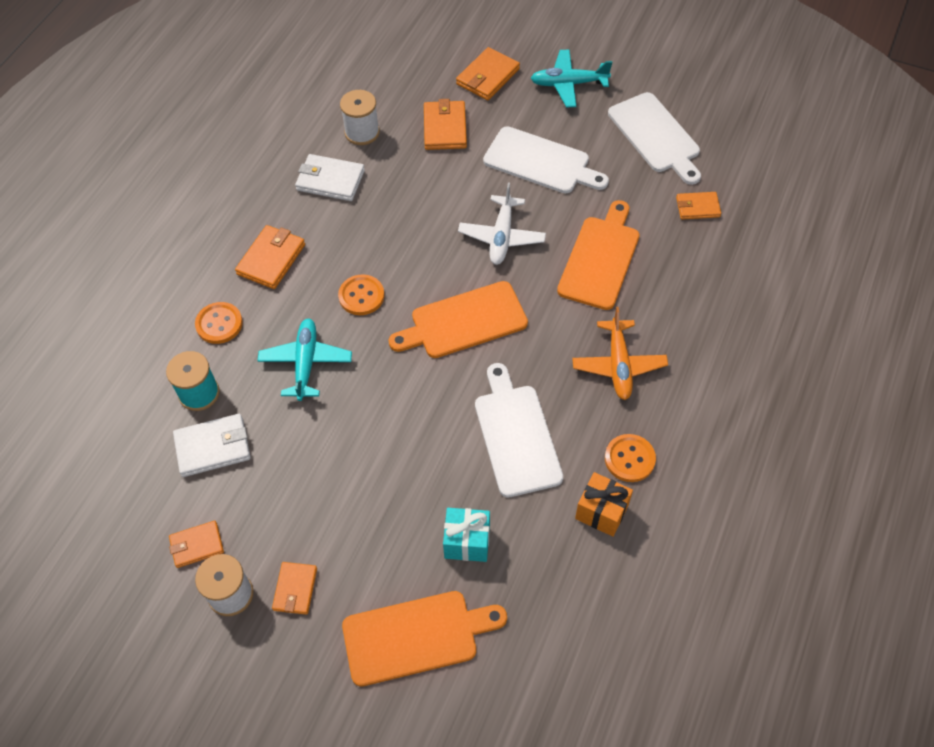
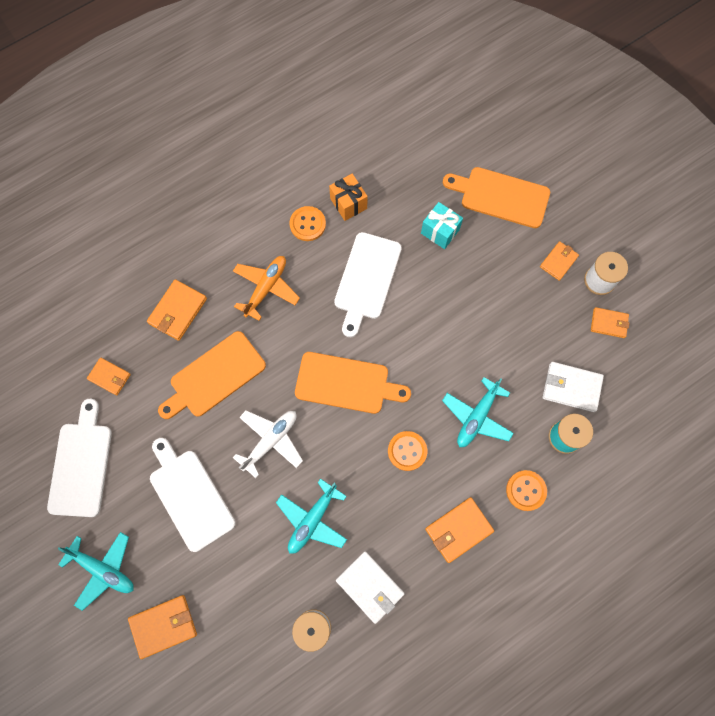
camera: 150 degrees left, 15 degrees up
(416, 199) = (312, 520): none -> turquoise plane
(445, 128) = (240, 586): orange wallet -> orange wallet (177, 311)

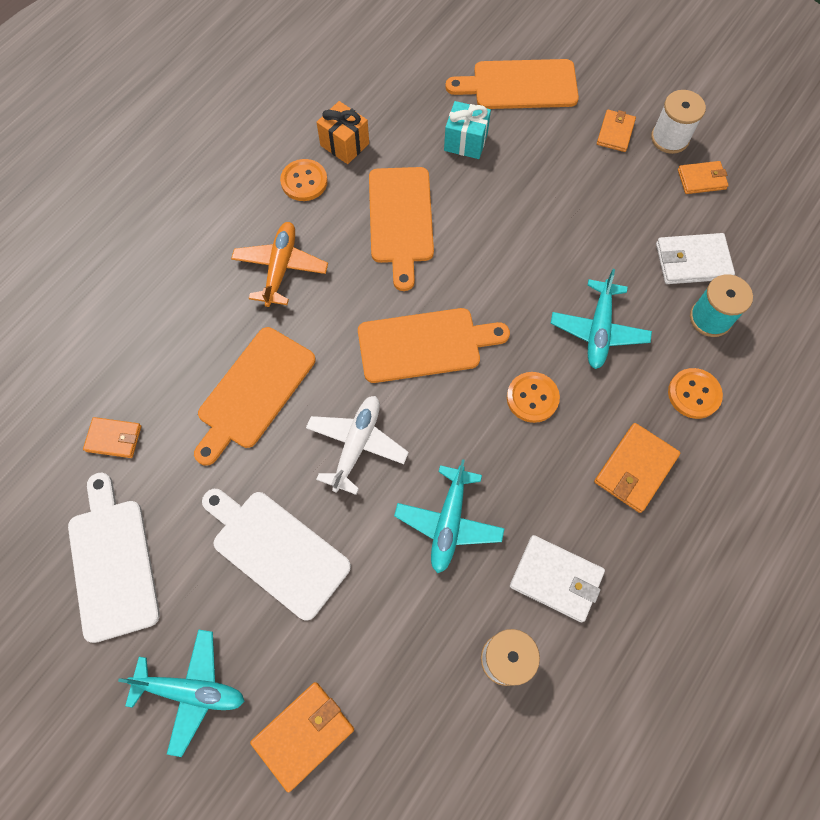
camera: 20 degrees left, 5 degrees down
(177, 311) = (177, 330): orange wallet -> none
(366, 279) = (400, 220): white cutting board -> orange cutting board

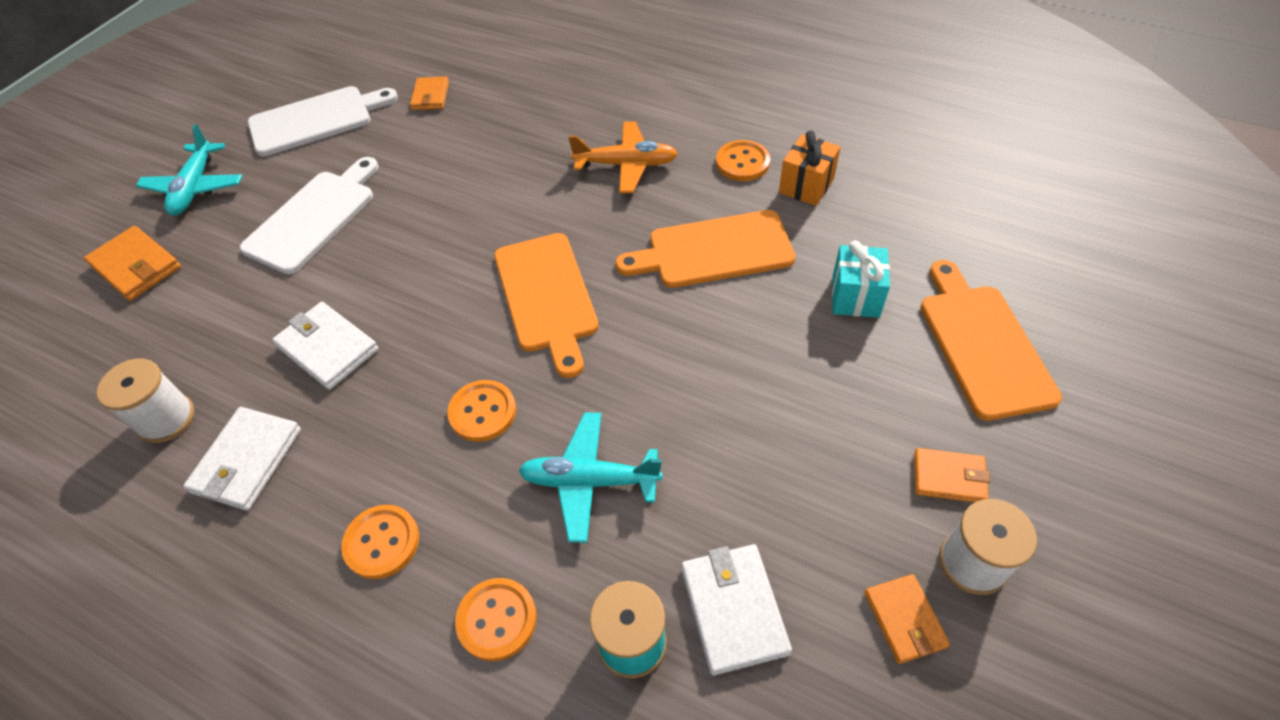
camera: 85 degrees right, 15 degrees down
(253, 392) = (480, 172): orange cutting board -> none
(356, 445) = (421, 257): white plane -> none
(449, 522) = (327, 348): turquoise plane -> white wallet
(635, 469) = (382, 542): orange wallet -> orange button

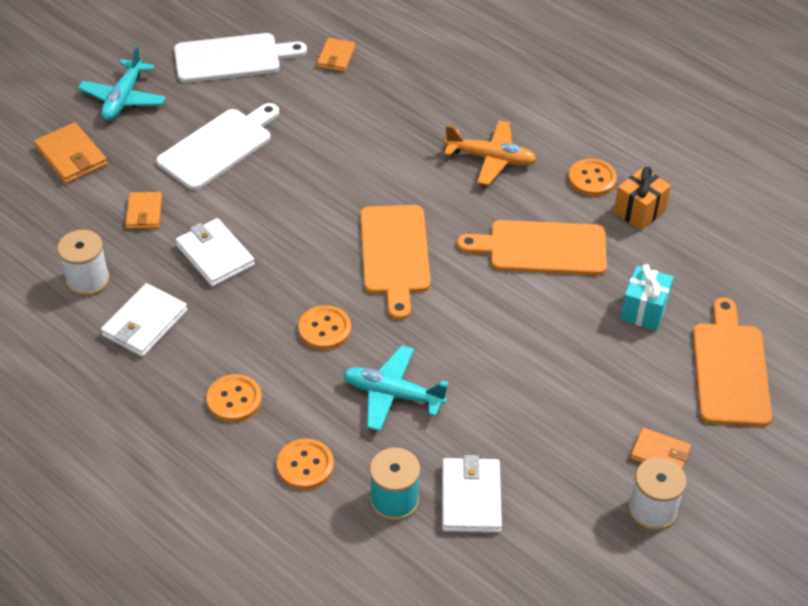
camera: 10 degrees right, 5 degrees down
(904, 620) = (588, 532): orange wallet -> orange wallet (144, 213)

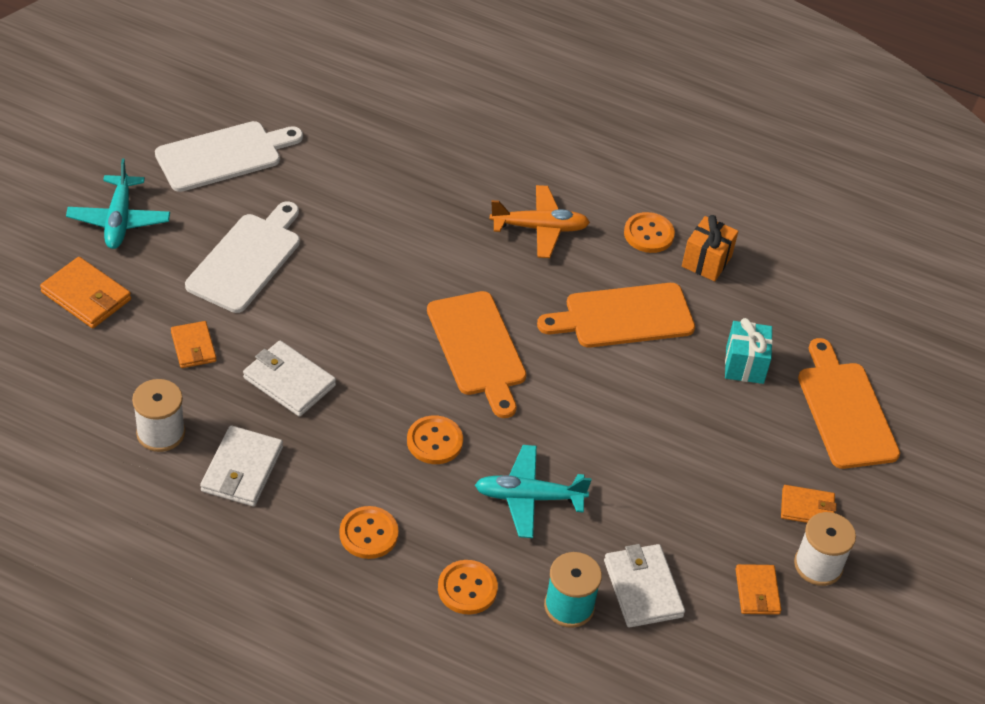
camera: 20 degrees left, 0 degrees up
(336, 57) = (336, 138): orange wallet -> orange wallet (757, 591)

